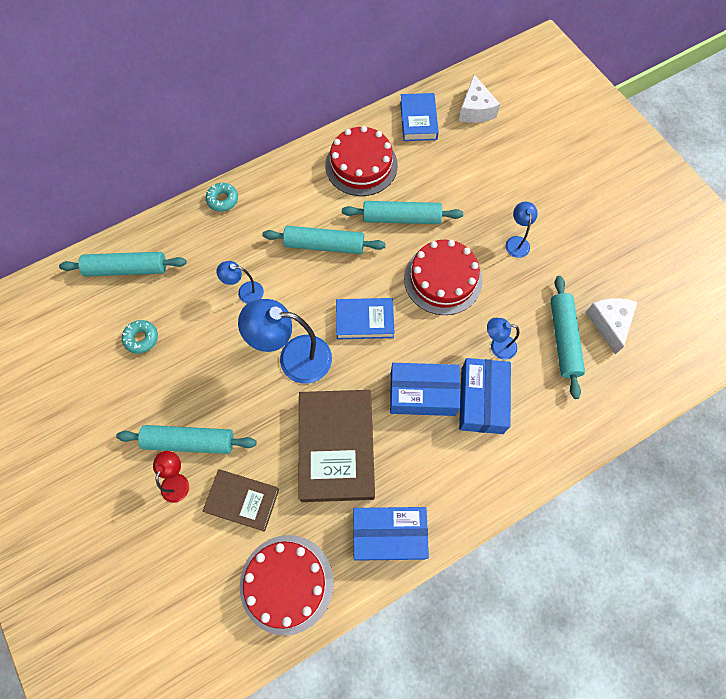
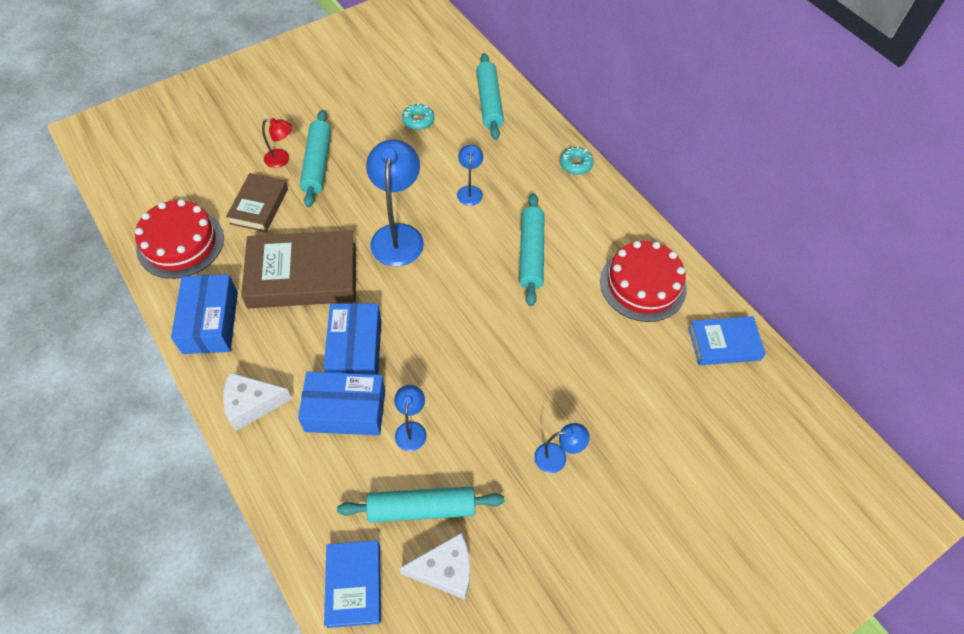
camera: 85 degrees right, 10 degrees down
(364, 321) = (441, 294): blue book -> blue book (354, 585)
(401, 218) = (576, 327): turquoise rolling pin -> none
(443, 279) = (497, 371): red cake -> none
(475, 109) = (759, 412): white cheese -> white cheese (252, 404)

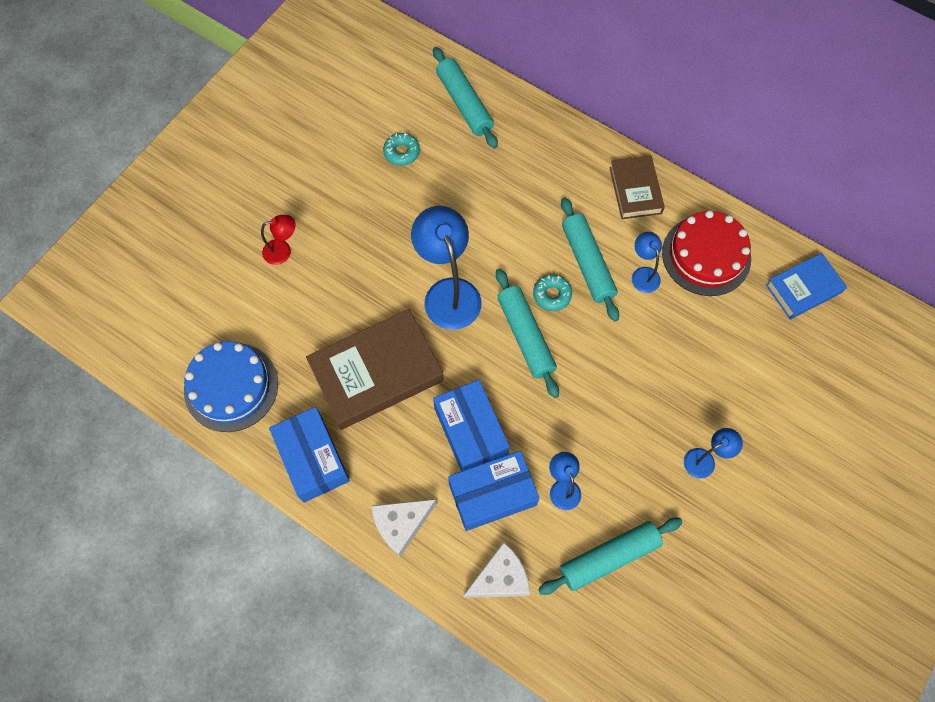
camera: 20 degrees left, 10 degrees up
(180, 243) = (231, 386): red cake -> blue cake
(259, 206) = (289, 313): brown book -> brown book (635, 190)
(317, 164) = (323, 242): turquoise rolling pin -> turquoise rolling pin (525, 336)
(354, 585) = (584, 651): blue book -> none
(445, 570) = (656, 604): white cheese -> white cheese (500, 578)
(470, 191) = (495, 215): blue lamp -> blue lamp (643, 274)
(576, 164) = (585, 146): turquoise donut -> turquoise donut (552, 295)

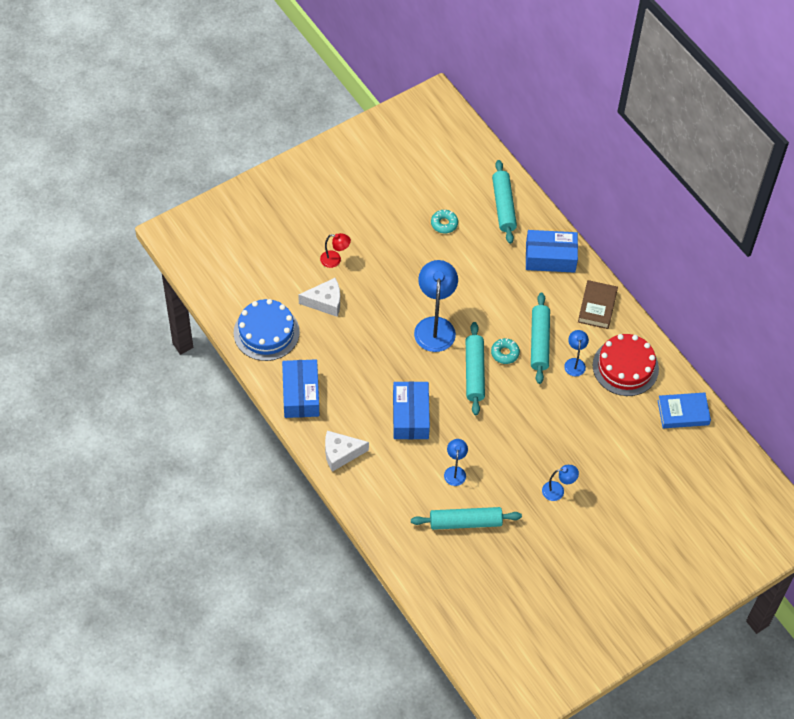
camera: 20 degrees right, 10 degrees down
(376, 373) = (364, 358): brown book -> none
(492, 494) = (407, 458): blue box -> blue box (550, 257)
(500, 578) = (390, 507): white cheese -> white cheese (325, 302)

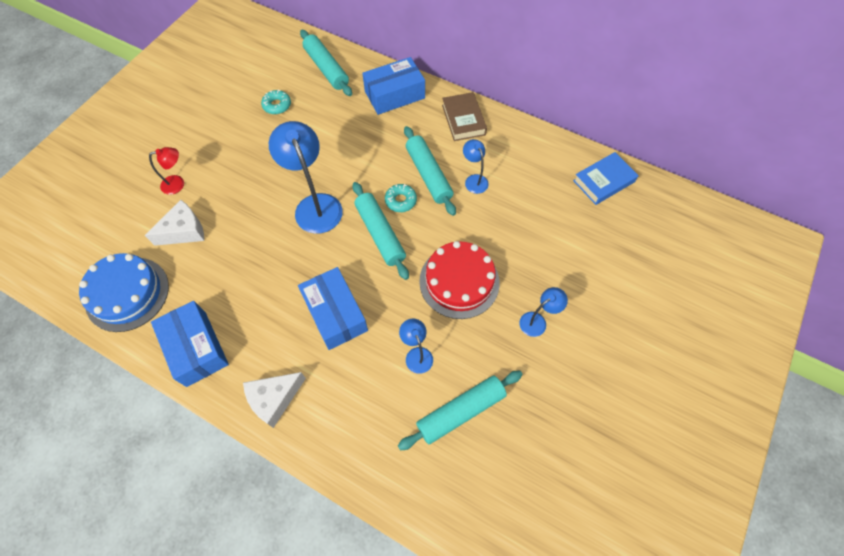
camera: 25 degrees left, 5 degrees up
(625, 367) = (523, 162): red cake -> red cake (459, 281)

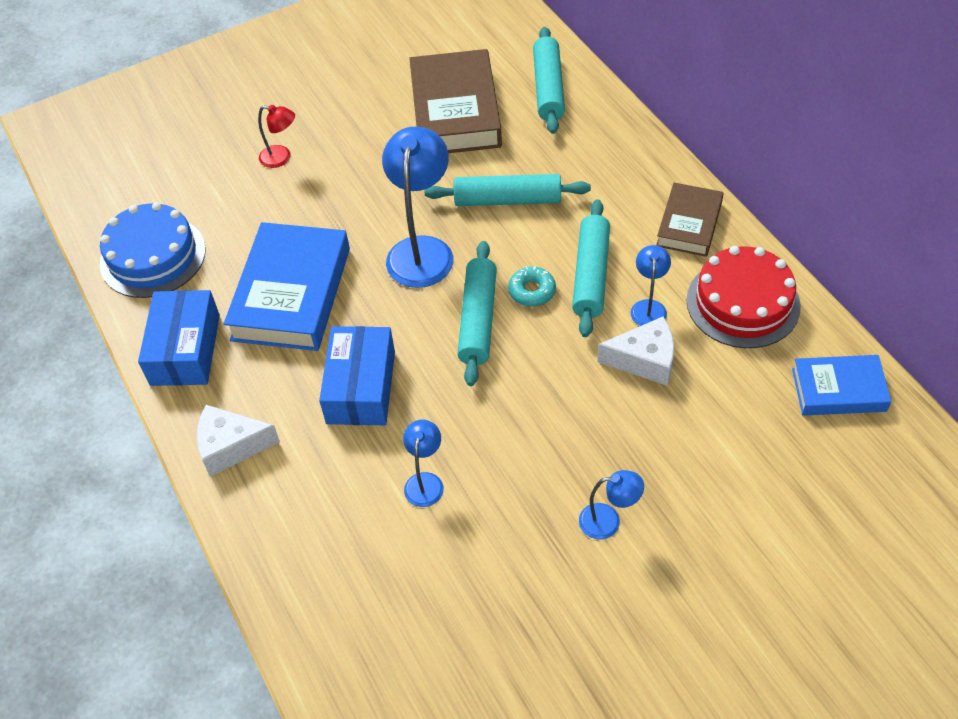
camera: 35 degrees right, 10 degrees down
(184, 231) = (254, 214): white cheese -> white cheese (644, 360)
(247, 273) = (291, 294): none -> blue book
(277, 105) = (455, 111): turquoise donut -> brown book
(394, 95) = (616, 155): blue box -> none
(459, 281) = (539, 423): red cake -> red cake (743, 303)
(461, 412) = (433, 575): turquoise rolling pin -> turquoise rolling pin (507, 200)

